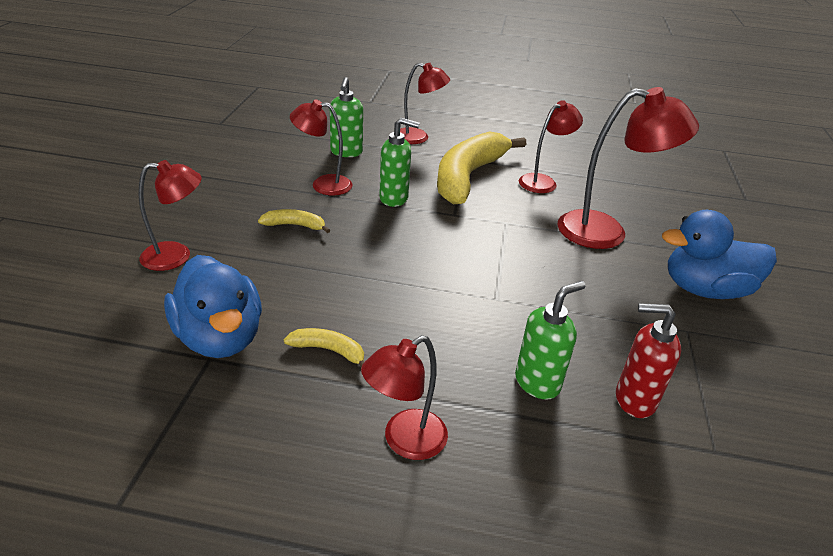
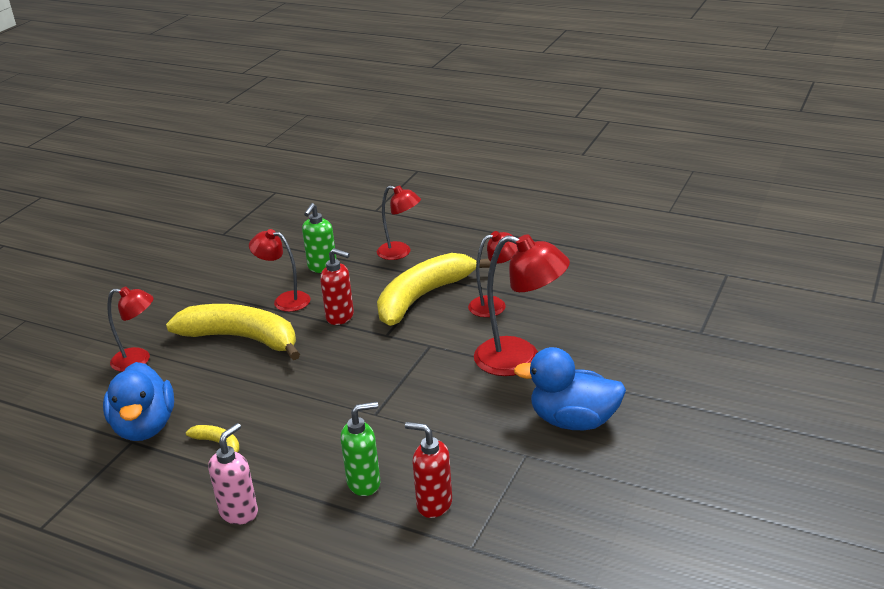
camera: 20 degrees right, 5 degrees down
(295, 225) = (242, 338): yellow banana -> yellow banana, size x2.42
(394, 198) = (340, 317): green soap dispenser -> red soap dispenser
(404, 441) = (239, 512): red lamp -> pink soap dispenser

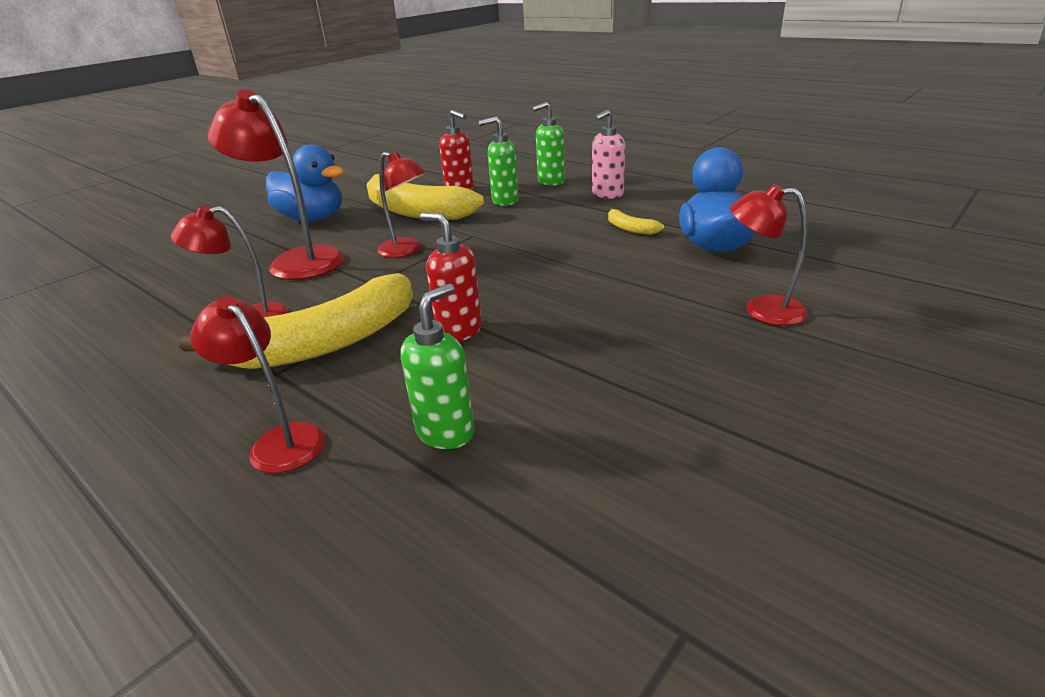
camera: 165 degrees left, 0 degrees up
(242, 338) = (610, 319): yellow banana -> yellow banana (415, 211)
(285, 300) = (536, 371): red lamp -> red lamp (407, 250)
(316, 541) = (550, 181): none -> green soap dispenser

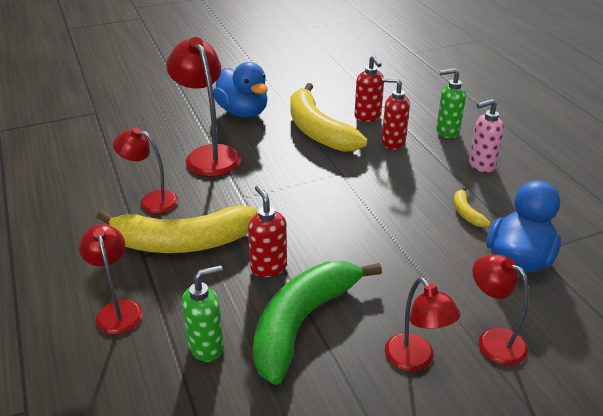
camera: 25 degrees right, 5 degrees up
(407, 250) = (285, 173): red lamp -> red lamp (415, 360)
(504, 201) = (392, 142): green soap dispenser -> red soap dispenser
(548, 365) = (302, 322): none -> green banana

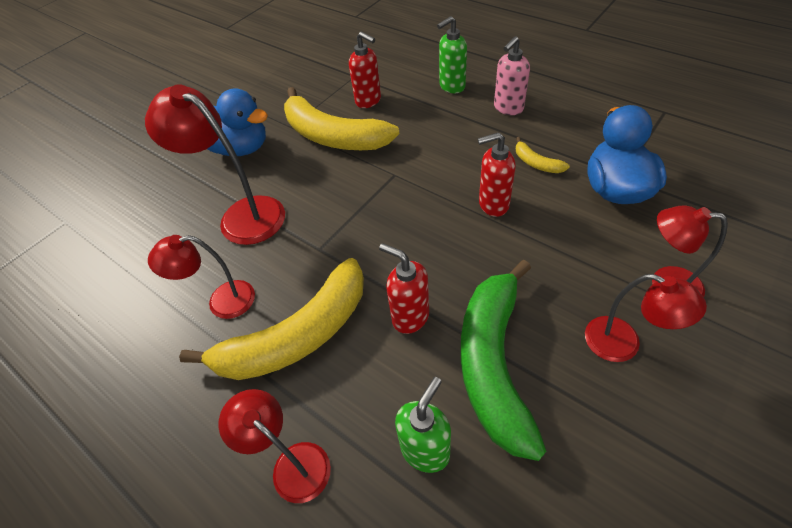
camera: 25 degrees left, 15 degrees up
(392, 142) = (414, 119): red soap dispenser -> red soap dispenser (493, 204)

